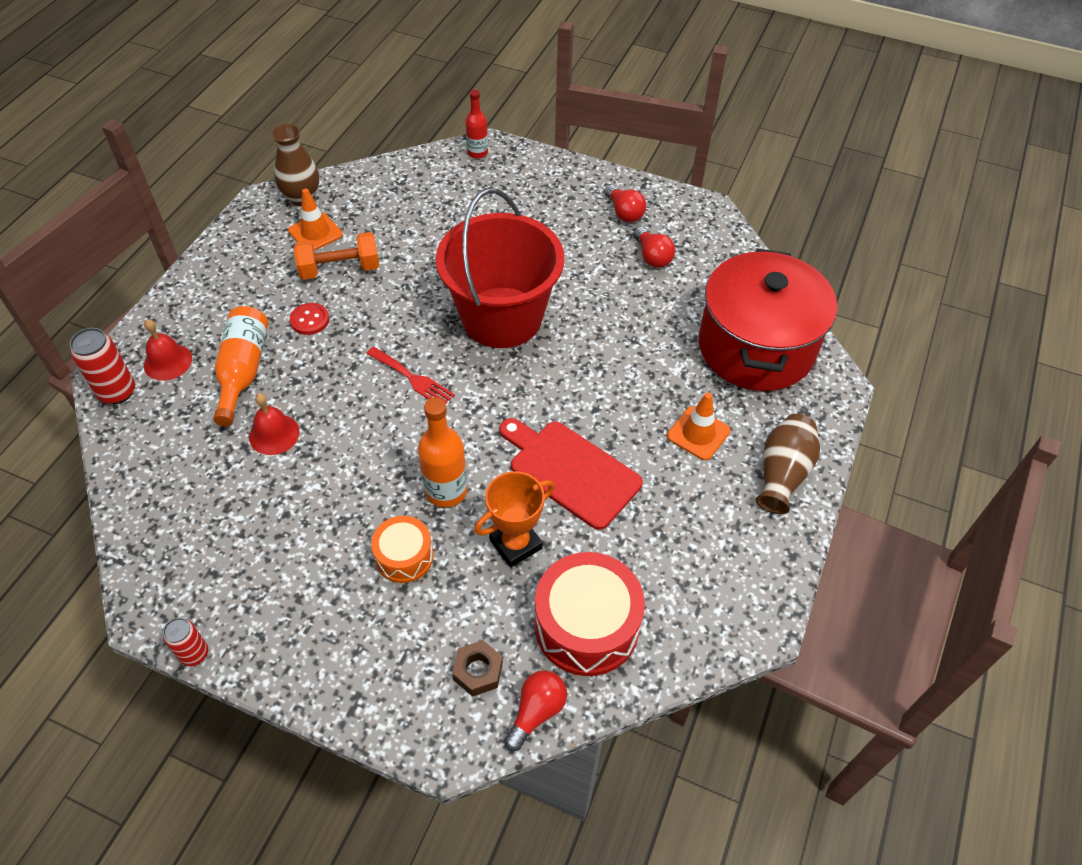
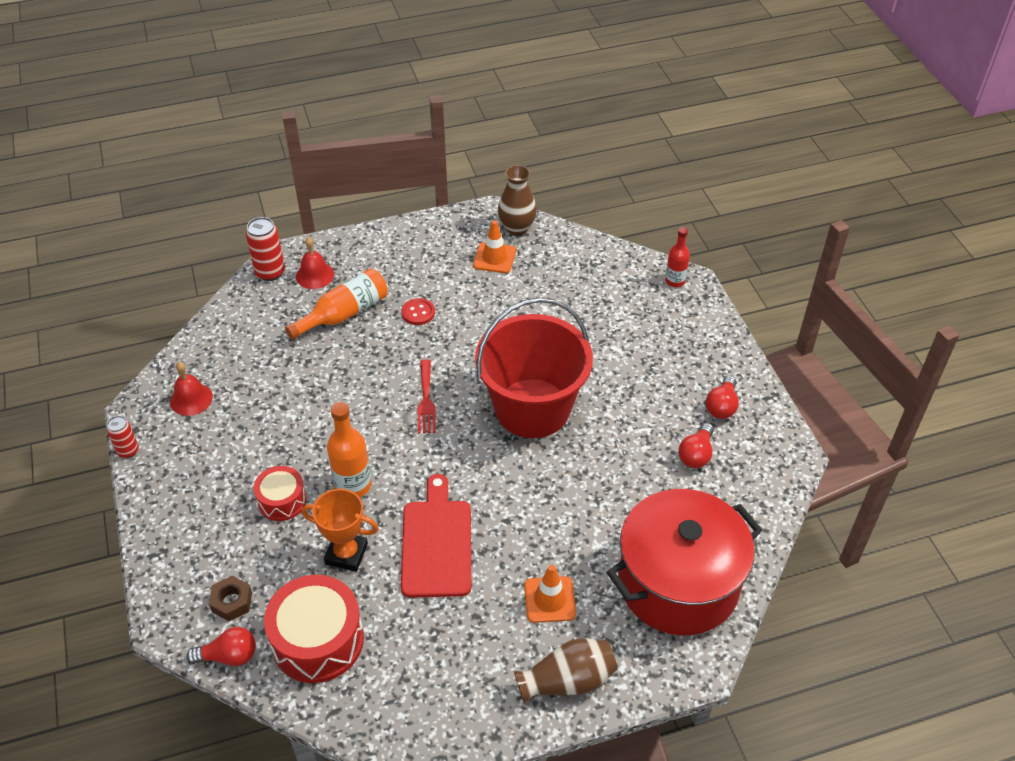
camera: 50 degrees right, 5 degrees down
(274, 434) = (311, 366): red bell -> red bell (191, 399)
(340, 269) = (477, 294): orange dumbbell -> none
(404, 556) = (282, 500): orange drum -> red drum

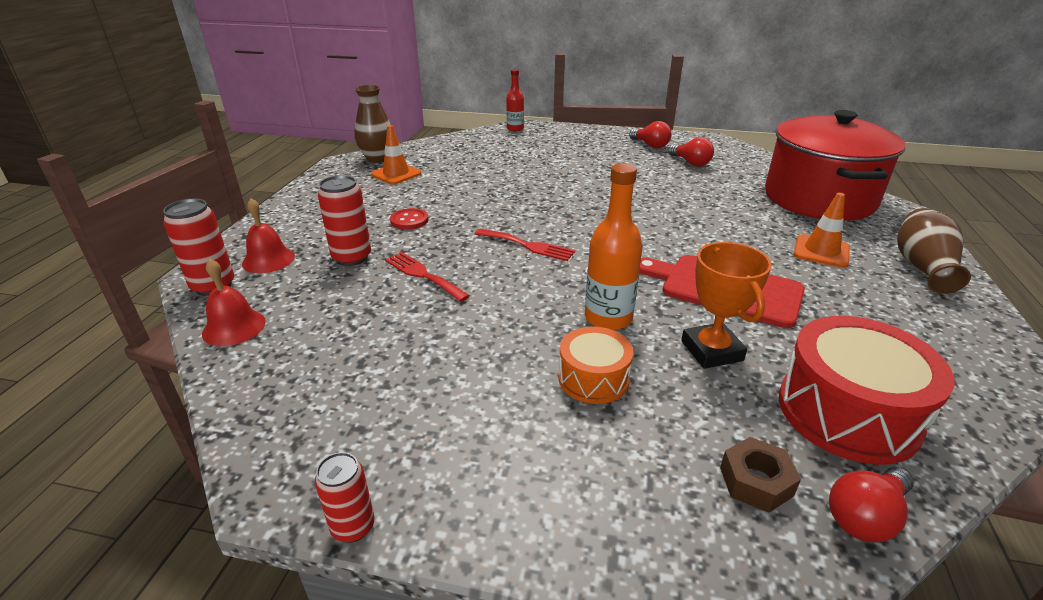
camera: 60 degrees left, 15 degrees down
(191, 399) = (330, 414): red bell -> red bell (234, 327)
(229, 656) = (865, 516): red light bulb -> red light bulb turned 150 degrees counterclockwise
(282, 500) = (593, 378): red drum -> orange drum
(344, 314) = (352, 258): orange bottle -> red can
(346, 363) = (423, 275): none -> red fork
(346, 554) = (711, 351): orange trophy -> orange trophy turned 60 degrees counterclockwise
(532, 408) = (589, 203): red bucket -> none

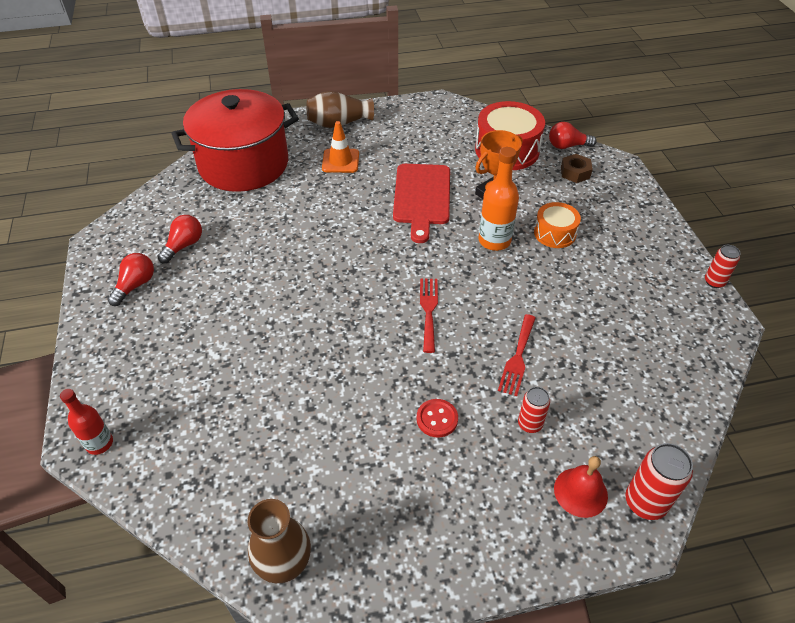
camera: 115 degrees left, 15 degrees up
(234, 327) = (667, 438): red bell -> none
(352, 258) = (530, 424): red can -> red can, size x0.64
(396, 174) = (328, 504): orange traffic cone -> none
(865, 516) = (567, 146): red light bulb -> red light bulb turned 150 degrees clockwise

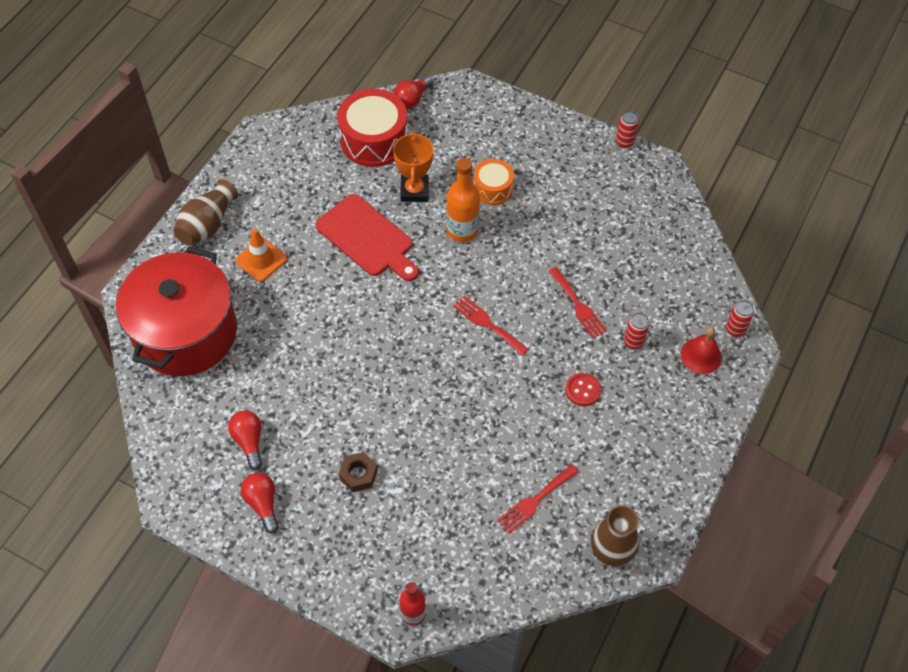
camera: 50 degrees left, 10 degrees up
(287, 459) = (535, 500): none -> red fork
(575, 172) = (446, 121): brown nut -> brown nut (358, 474)
(645, 502) = (735, 329): red can -> red can, size x0.64

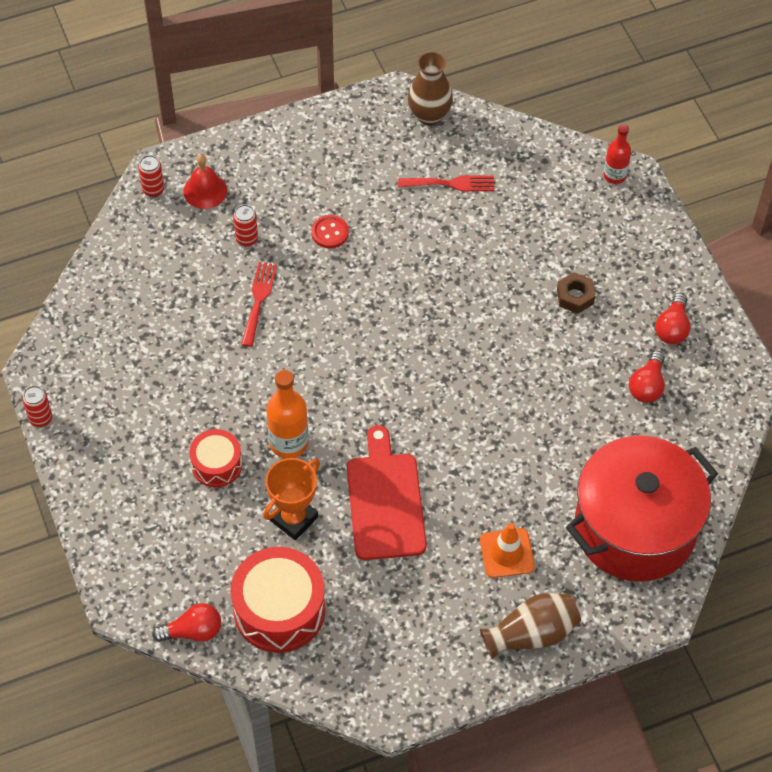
camera: 140 degrees left, 0 degrees up
(487, 324) = (353, 340): red fork -> none
(492, 188) = (217, 464): orange drum -> red drum

